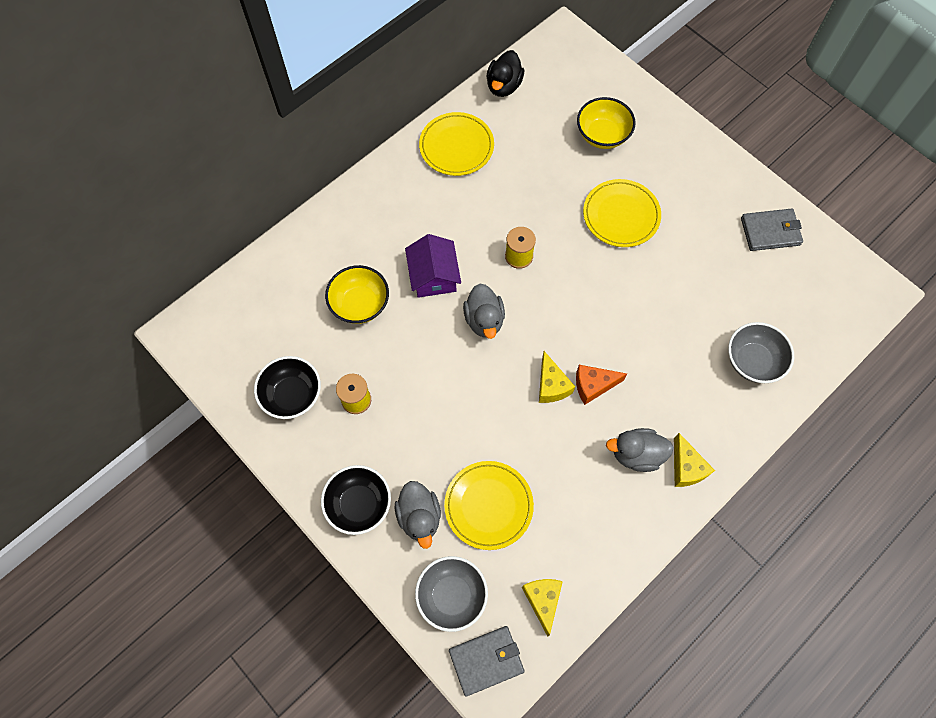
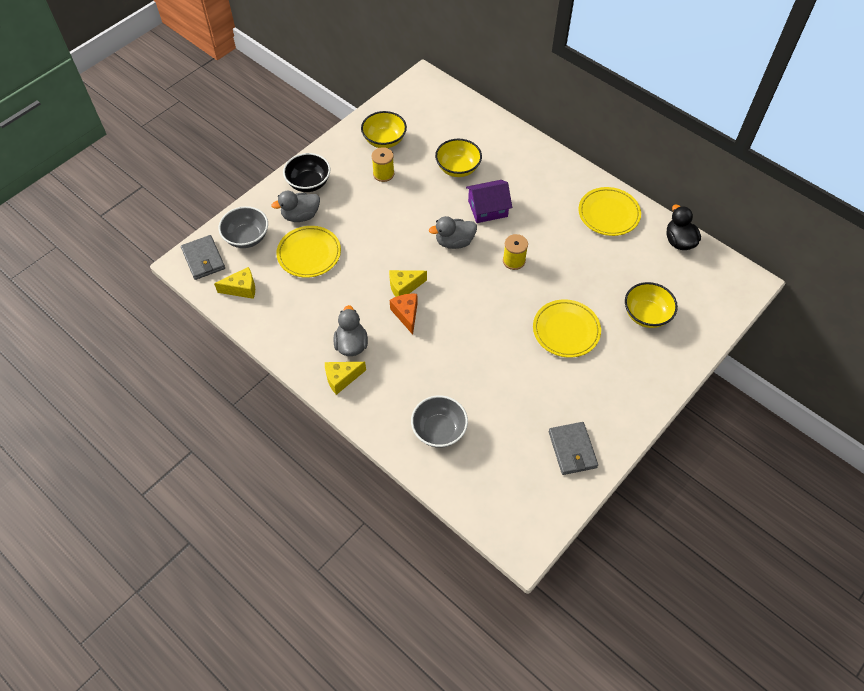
camera: 85 degrees right, 10 degrees down
(292, 395) = (384, 140): black bowl -> yellow bowl
(503, 86) = (679, 241): black duck -> black duck turned 60 degrees clockwise

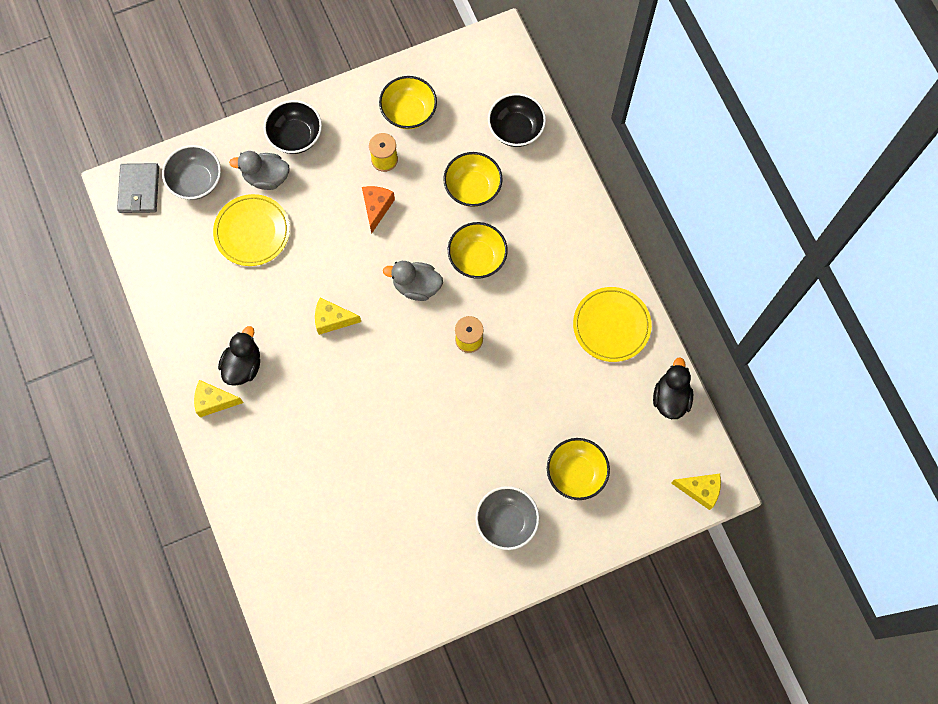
camera: 25 degrees right, 15 degrees up
(242, 289) = (162, 245): yellow cheese -> yellow cheese (700, 490)
(351, 344) = (243, 365): grey duck -> black duck
(406, 314) = (318, 355): orange cheese -> orange cheese (376, 208)
(439, 430) = (282, 505): grey bowl -> grey bowl (506, 521)
(466, 124) = (515, 129): none -> black bowl
(488, 208) = (477, 258): purple house -> yellow bowl
(566, 330) = (477, 451): yellow plate -> none
(572, 449) = (405, 591): grey wallet -> none

